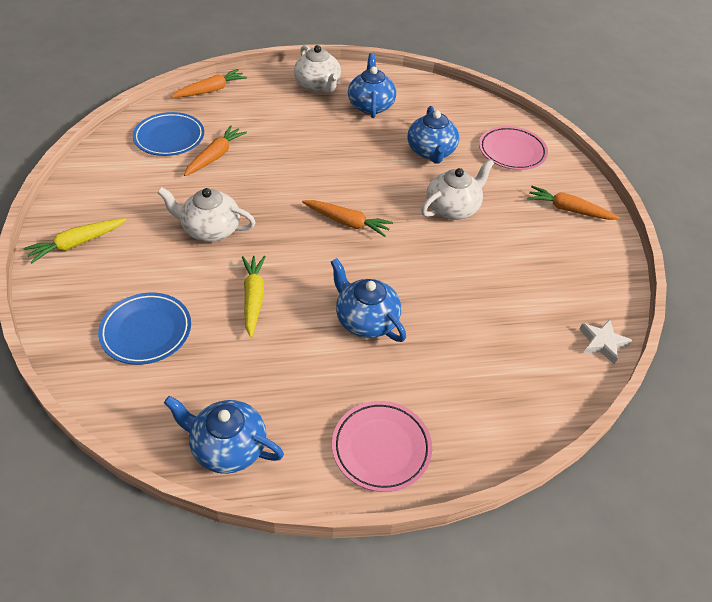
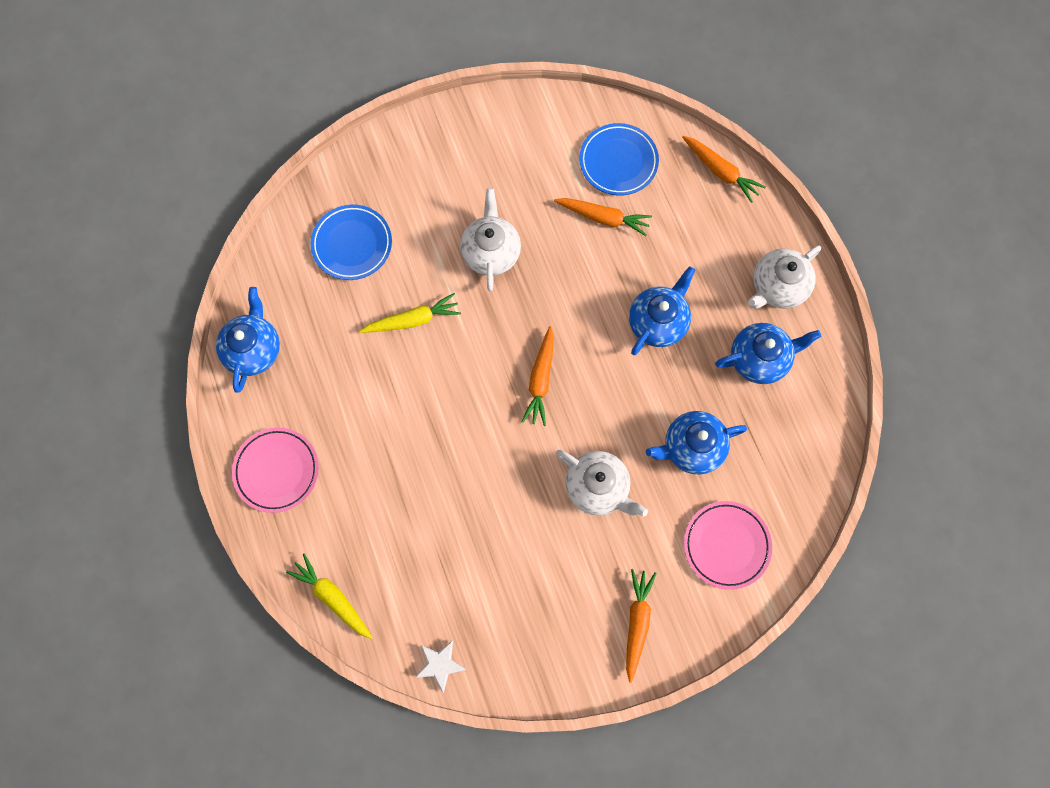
camera: 80 degrees right, 25 degrees up
(76, 244) = (438, 144): yellow carrot -> yellow carrot (332, 597)
(365, 320) = (412, 428): blue teapot -> blue teapot (658, 321)

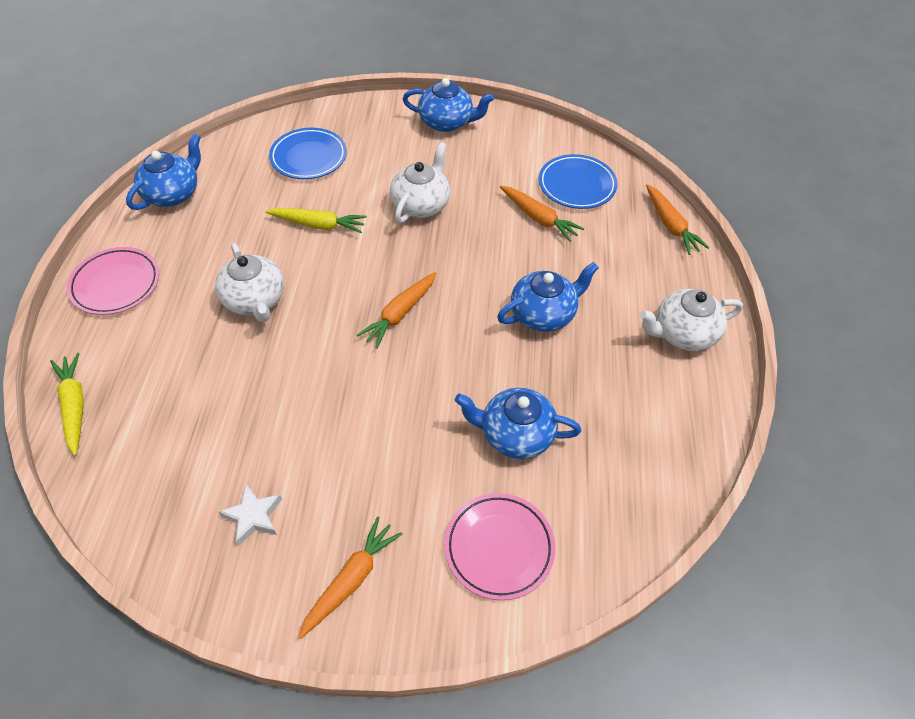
camera: 25 degrees right, 20 degrees down
(440, 665) = (120, 518): white star -> white star (253, 516)
(598, 487) = (395, 428): white teapot -> white teapot (255, 300)
(760, 358) = (632, 386): blue teapot -> blue teapot (447, 122)

